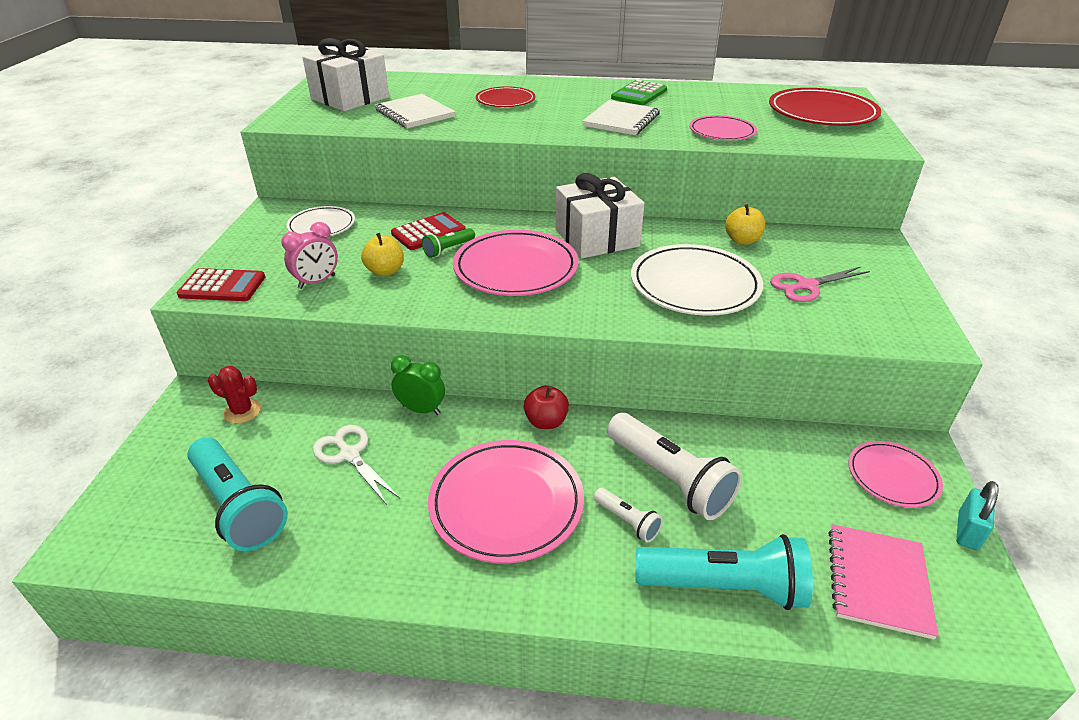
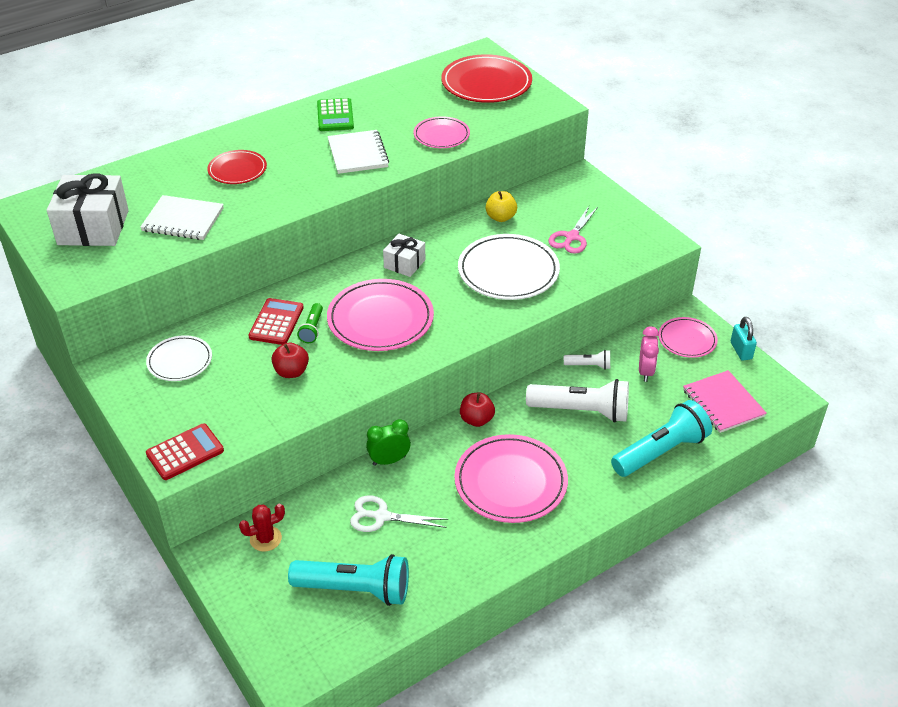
camera: 40 degrees left, 5 degrees up
(317, 282) = (253, 408): pink clock -> pink clock (645, 371)
(385, 271) = (291, 372): yellow apple -> red apple
(597, 238) = (404, 264): white gift -> white gift, size x0.56
(627, 521) = (584, 449): white flashlight -> white flashlight (589, 365)

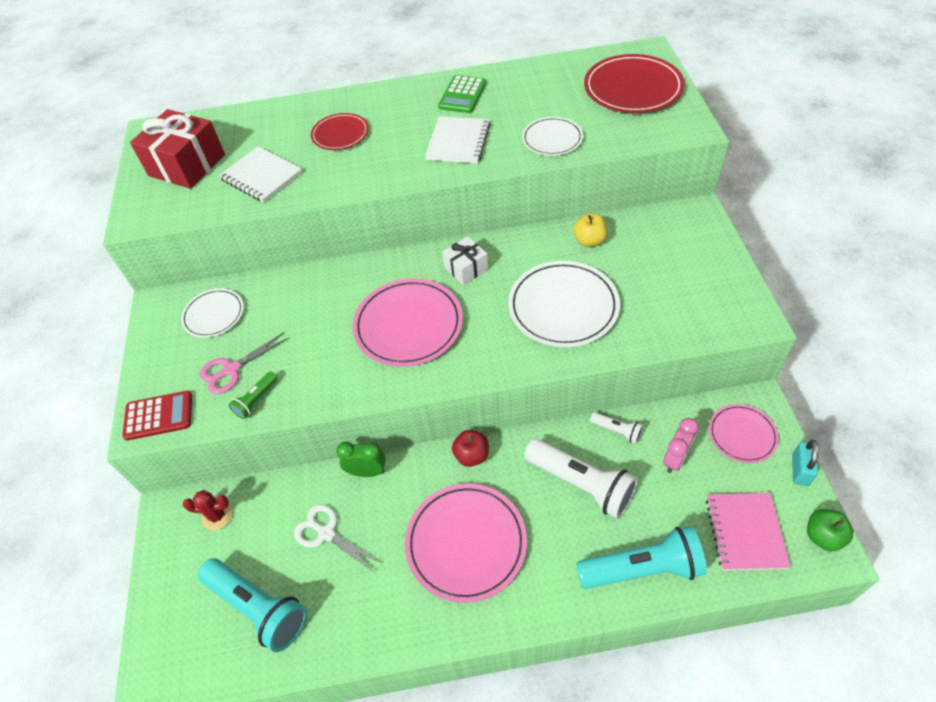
camera: 30 degrees right, 10 degrees up
(93, 227) = (187, 165): white gift -> red gift
(276, 322) = (316, 299): red calculator -> none
(291, 372) = (296, 359): red apple -> none
(312, 329) = (341, 317): green flashlight -> green flashlight (256, 400)
(441, 135) = (552, 139): pink plate -> white plate
(572, 237) = (652, 284): pink scissors -> pink scissors (231, 369)
(778, 388) = (823, 536): none -> green apple

